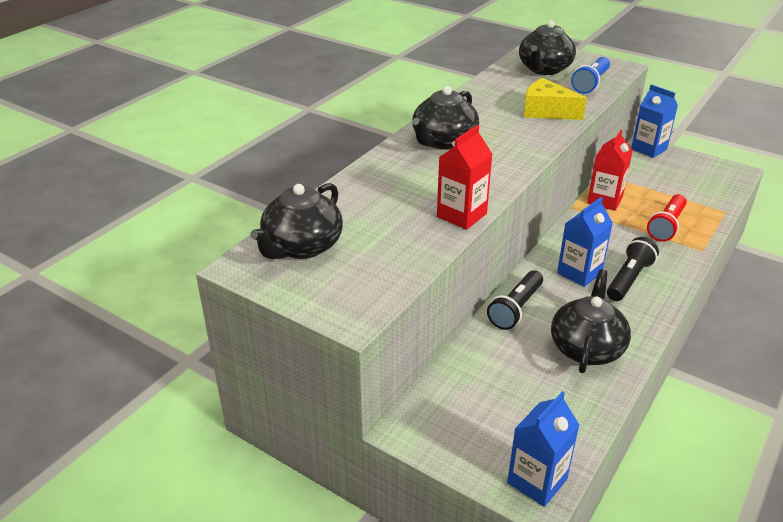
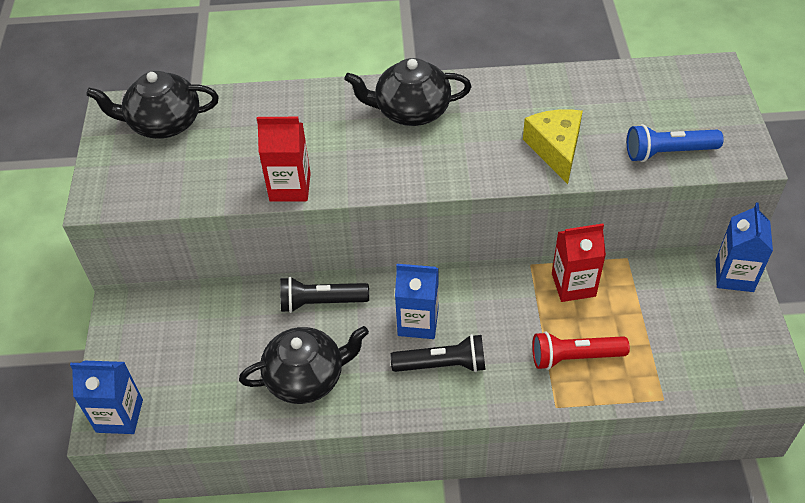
camera: 55 degrees right, 15 degrees up
(544, 69) = (661, 101): black teapot -> none

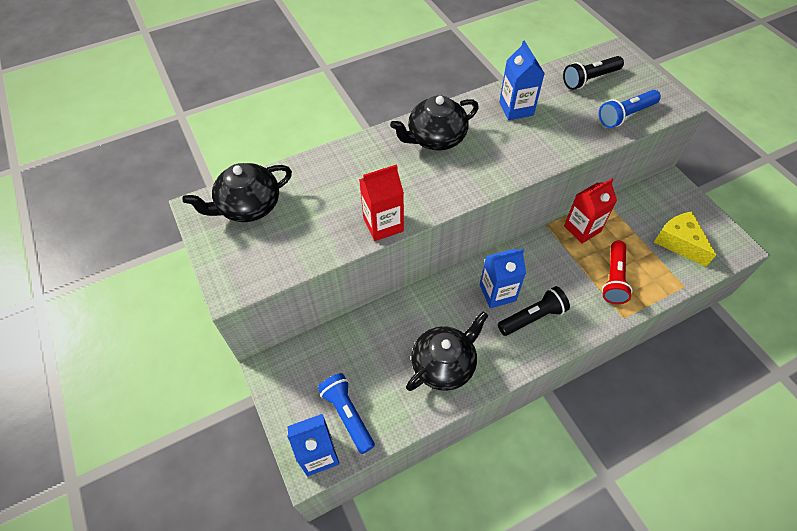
camera: 25 degrees left, 5 degrees up
(172, 388) = (347, 414): none -> blue flashlight
(321, 302) = (420, 304): black flashlight -> black flashlight (589, 79)
(555, 149) = (553, 136): yellow cheese -> yellow cheese (679, 243)
(574, 357) = (613, 278): red flashlight -> red flashlight turned 45 degrees counterclockwise
(734, 276) = (673, 188): blue carton -> blue carton (516, 109)

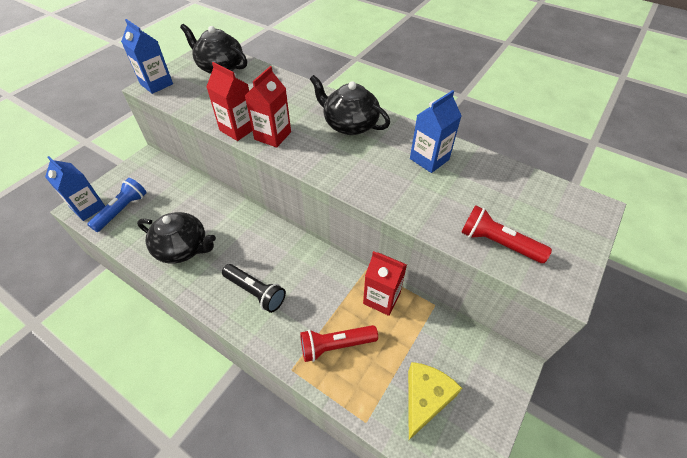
camera: 60 degrees right, 5 degrees down
(413, 200) = (272, 136): none -> red carton
(497, 293) = (269, 258): blue carton -> blue carton (156, 84)
(589, 79) = (525, 198): black flashlight -> none
(625, 115) = (497, 243): blue flashlight -> red flashlight

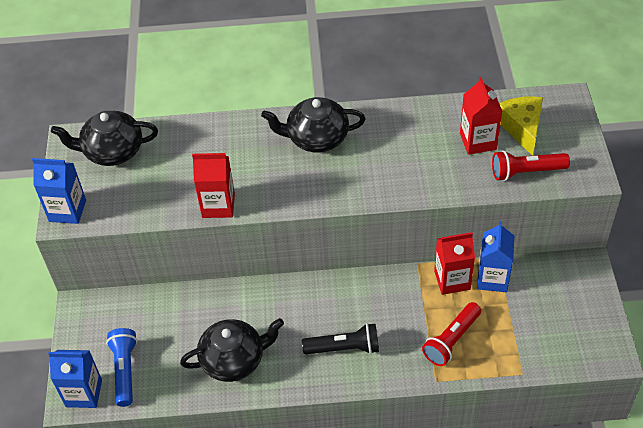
camera: 35 degrees left, 0 degrees up
(272, 136) = (259, 192): red carton -> red carton (478, 141)
(425, 399) = (548, 329): yellow cheese -> yellow cheese (522, 128)
(429, 159) = (416, 131): blue carton -> blue carton (492, 278)

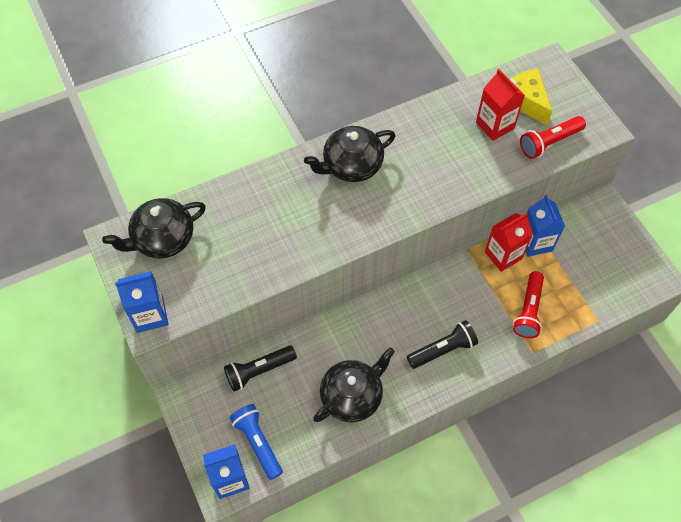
camera: 25 degrees left, 10 degrees up
(159, 308) = (259, 371): none -> black flashlight
(218, 205) = (295, 262): red carton -> none

